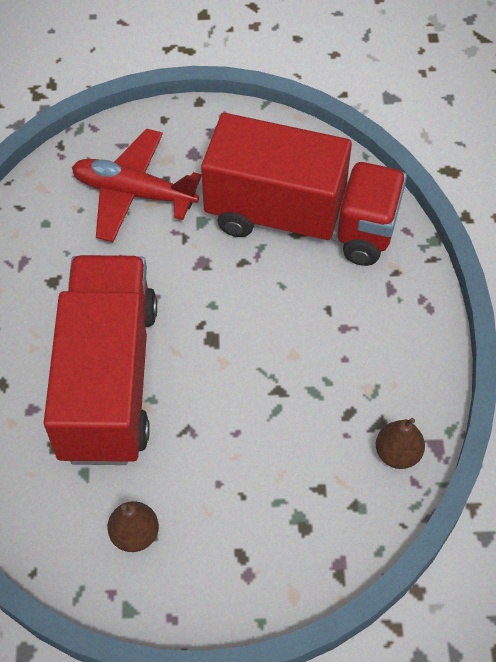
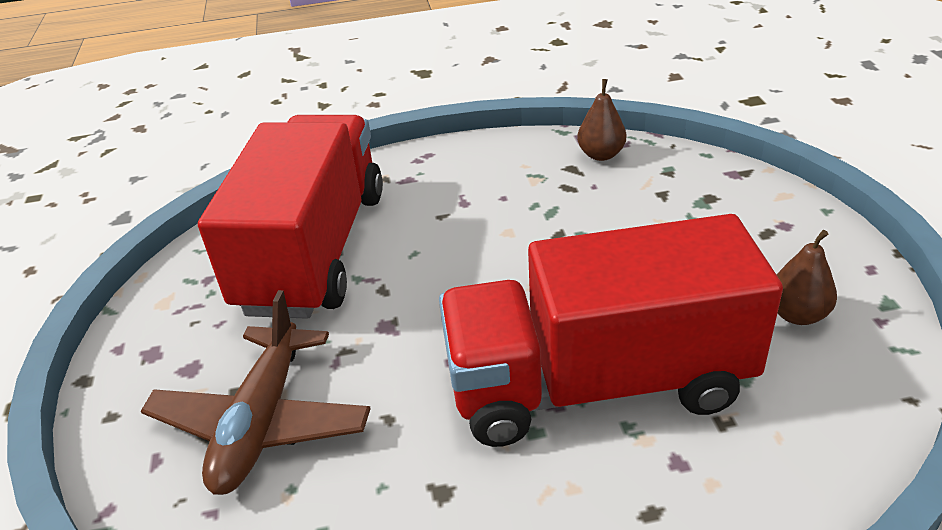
camera: 95 degrees left, 20 degrees down
(134, 193) = (261, 422): red plane -> brown plane

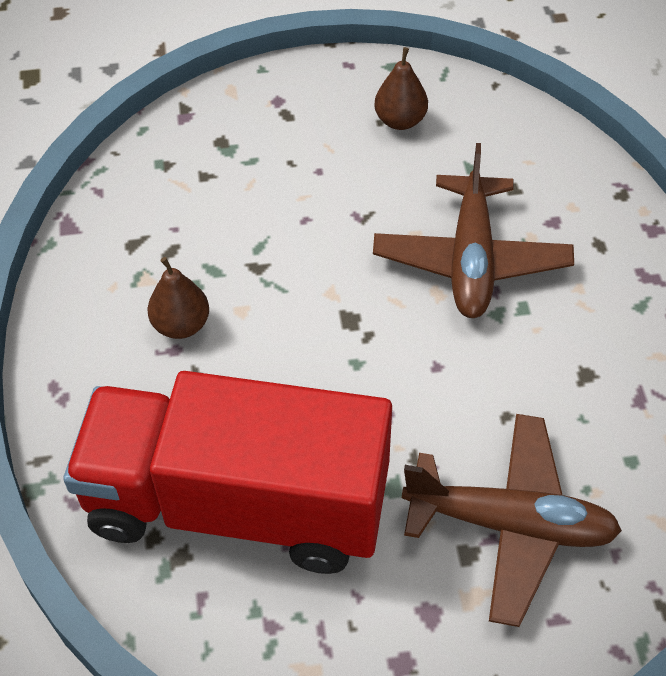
camera: 90 degrees left, 15 degrees up
(597, 383) = (471, 260): red truck -> brown plane
(601, 155) = (115, 214): brown pear -> brown pear (181, 325)

